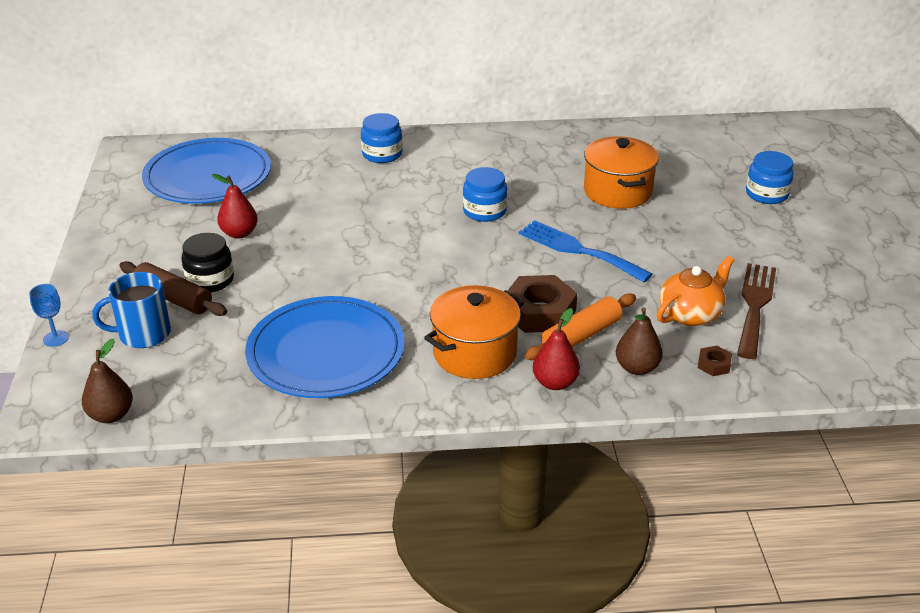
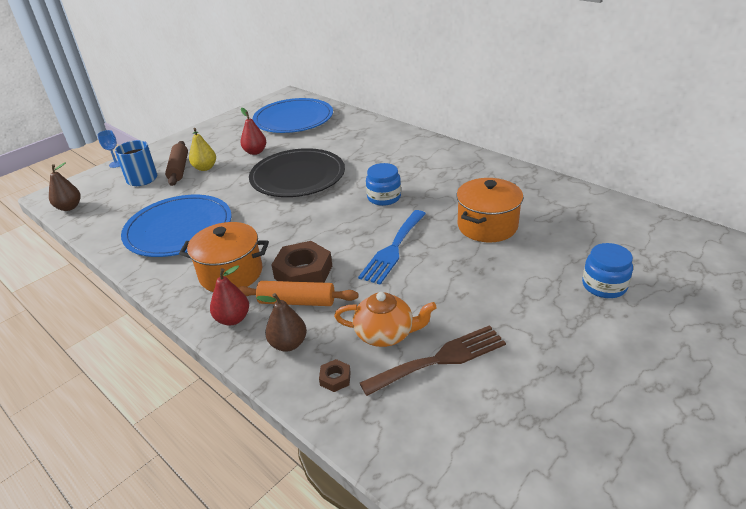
camera: 50 degrees right, 0 degrees up
(210, 280) = (205, 168): black jar -> yellow pear
(352, 234) = (297, 176): none -> black plate
(382, 154) = (389, 141): blue jar -> none
(578, 250) = (393, 249): blue fork -> blue fork turned 150 degrees counterclockwise

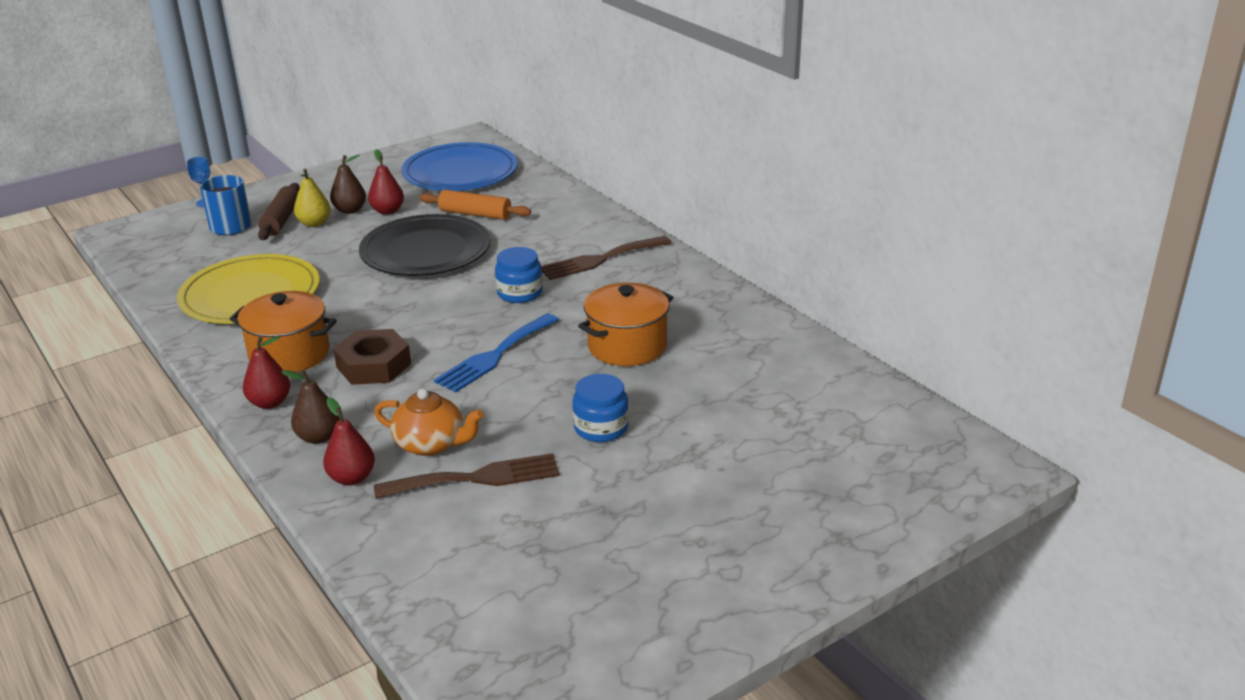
camera: 10 degrees right, 5 degrees down
(69, 207) = (131, 250): brown pear -> brown pear (350, 210)
(179, 229) = (250, 295): blue plate -> yellow plate
(297, 301) = (350, 396): orange rolling pin -> orange rolling pin (475, 214)
(335, 378) = (352, 478): brown nut -> red pear
(427, 165) = (600, 259): none -> brown fork
(604, 285) = (720, 434): blue jar -> blue jar (601, 428)

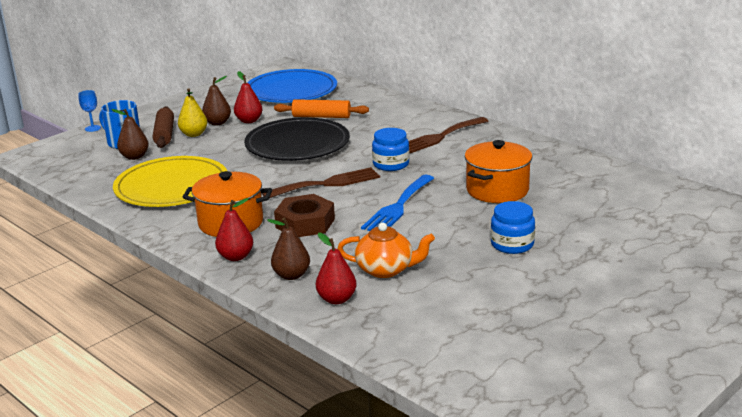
camera: 10 degrees left, 5 degrees down
(231, 248) = (134, 157): none -> brown pear
(477, 478) = (437, 288): brown fork -> brown fork (327, 184)

